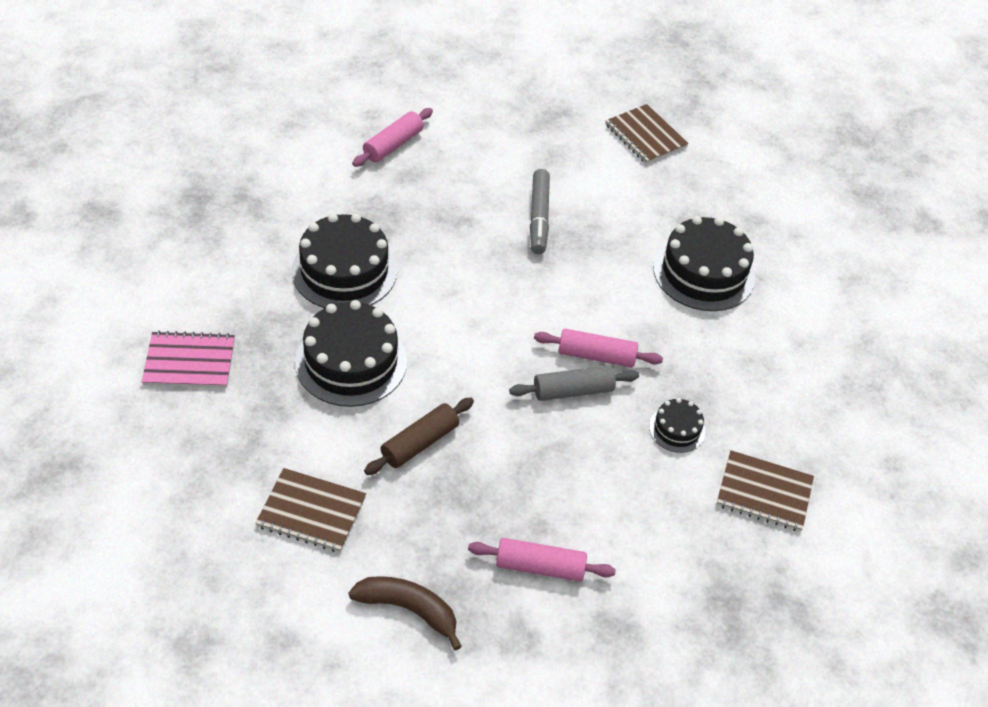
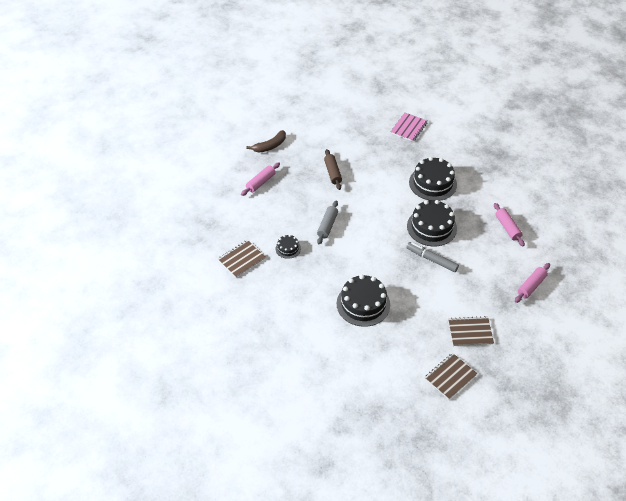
camera: 125 degrees right, 0 degrees up
(311, 512) = (323, 137): brown notebook -> brown notebook (450, 377)
(351, 362) = (383, 168): black cake -> black cake (431, 227)
(596, 356) = (340, 241): pink rolling pin -> pink rolling pin (531, 286)

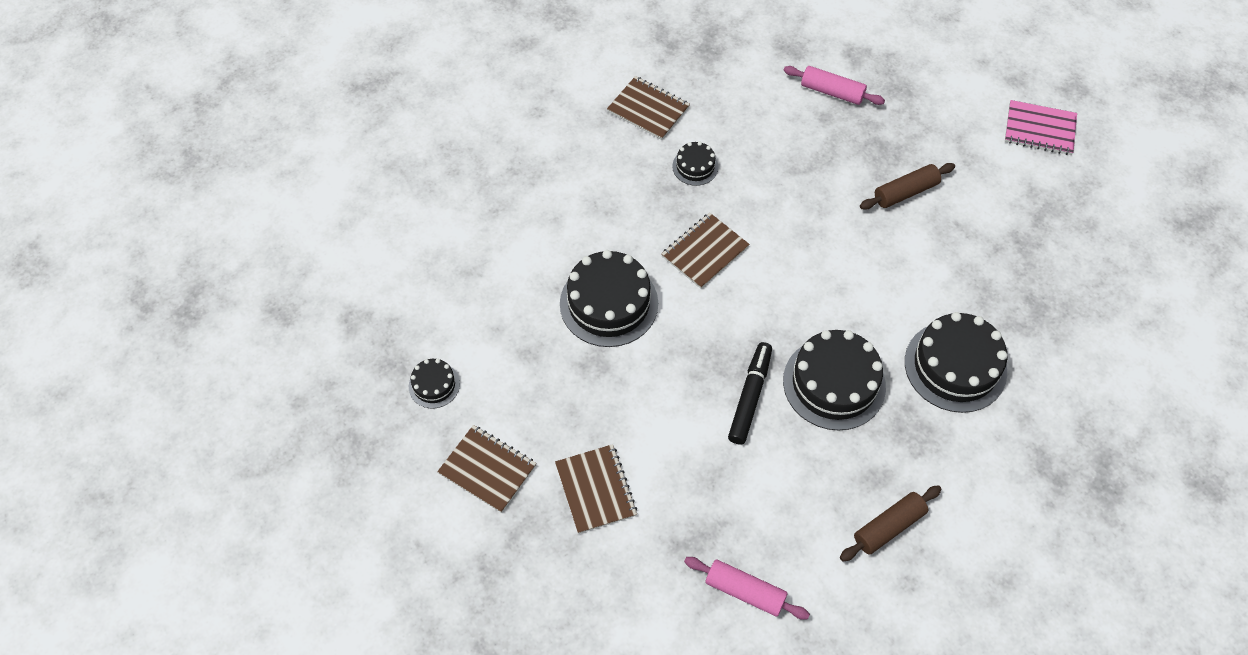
camera: 75 degrees right, 10 degrees up
(270, 146) = (929, 83): brown banana -> none
(327, 225) = (770, 212): grey rolling pin -> none
(343, 257) = (705, 252): none -> brown notebook
(393, 393) = (434, 385): none -> black cake
(409, 128) = (1096, 296): pink notebook -> pink notebook (1039, 129)
(431, 259) = (750, 396): grey marker -> black marker
(507, 228) = (888, 527): pink rolling pin -> brown rolling pin

